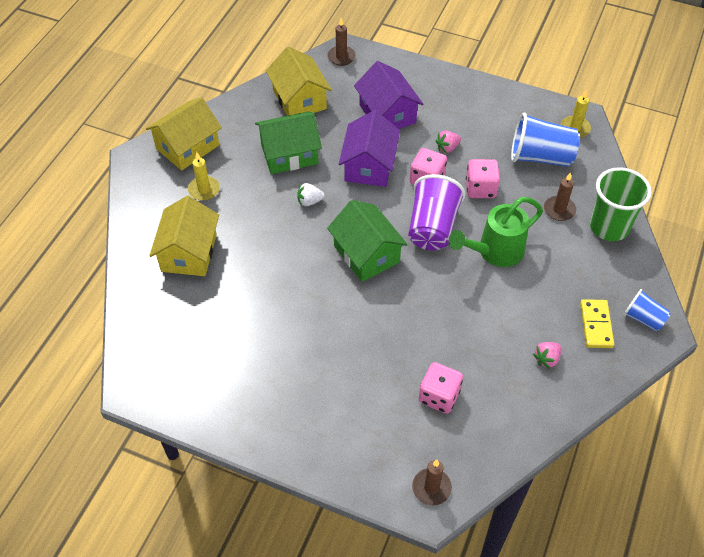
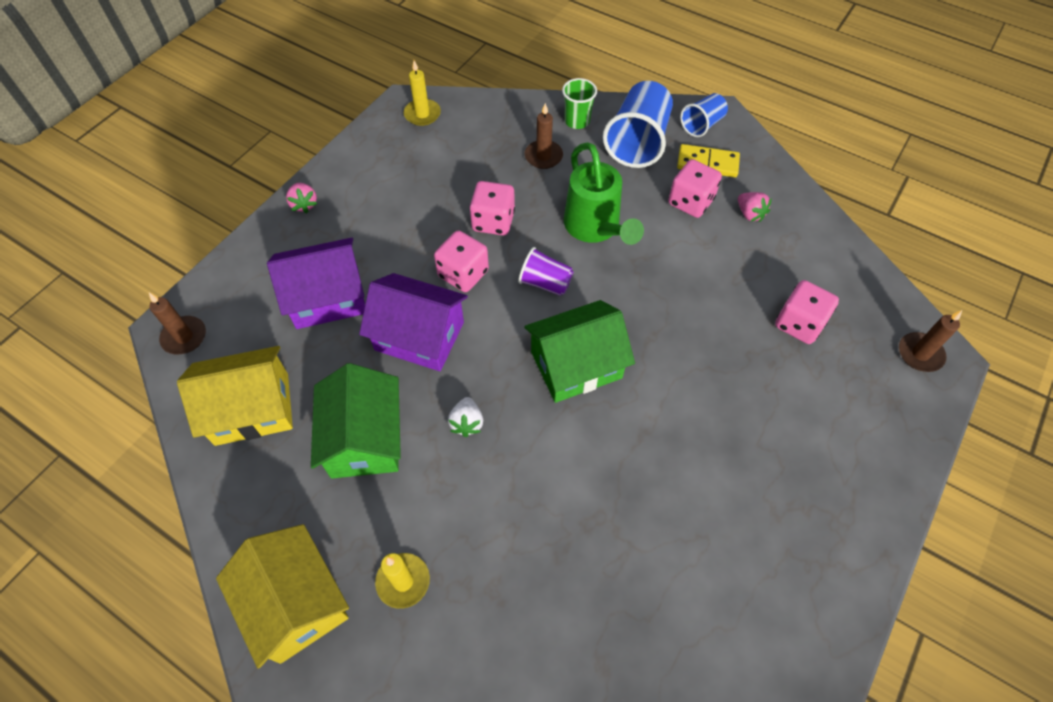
camera: 80 degrees left, 5 degrees up
(189, 253) = (532, 618): yellow house -> none
(432, 227) = (545, 283): purple cup -> purple cup, size x0.56
(447, 148) = (414, 241): pink strawberry -> pink strawberry (304, 204)
(540, 157) = (458, 155): blue cup -> blue cup (638, 142)
(545, 314) = (690, 202): none -> pink dice
(609, 227) = (577, 121): green cup -> green cup, size x0.56

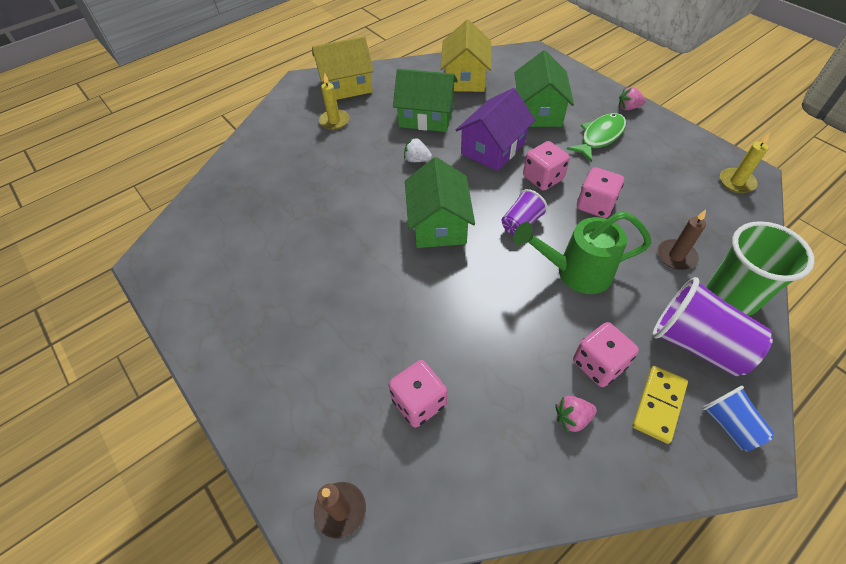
camera: 110 degrees right, 5 degrees down
(184, 337) = (524, 57): brown candle -> none
(327, 297) = (538, 111): purple house -> green house
(371, 227) = (600, 137): none -> green fish
(577, 121) = (731, 297): green cup -> green cup, size x1.77
(638, 142) = (696, 344): blue cup -> purple cup

